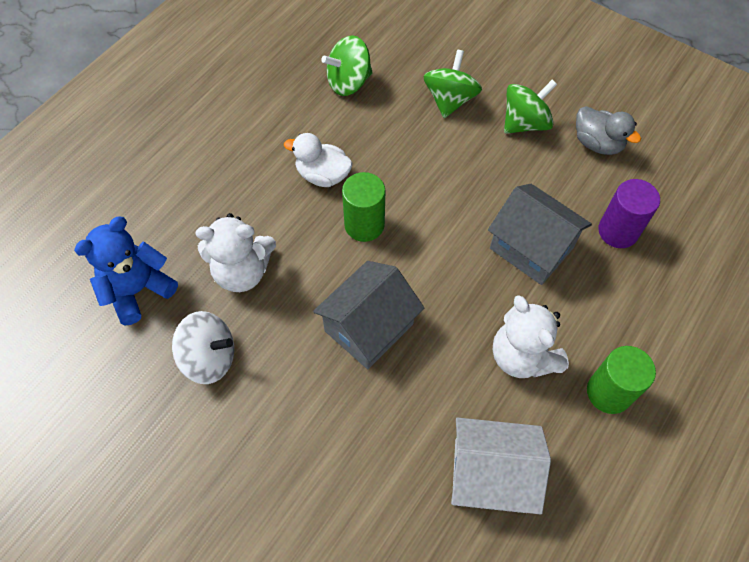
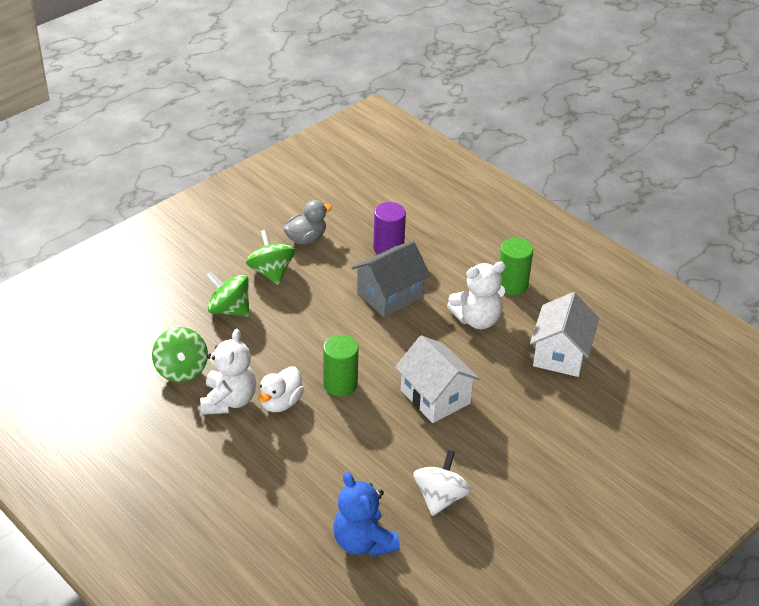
camera: 80 degrees left, 20 degrees down
(242, 272) = (364, 468): white teddy bear -> white teddy bear (229, 401)
(369, 327) = (435, 397): grey house -> white house

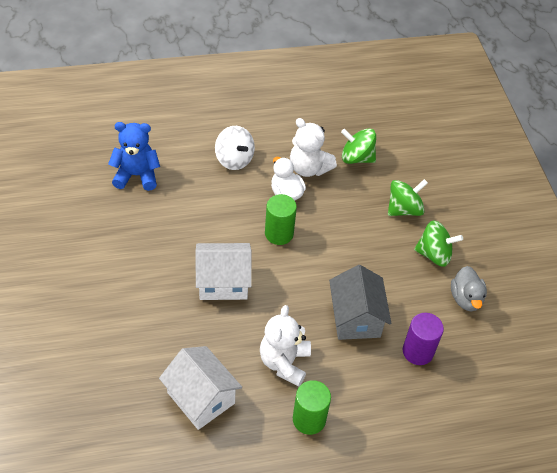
camera: 120 degrees right, 10 degrees up
(440, 497) = (134, 231): white spinning top -> white spinning top (234, 159)

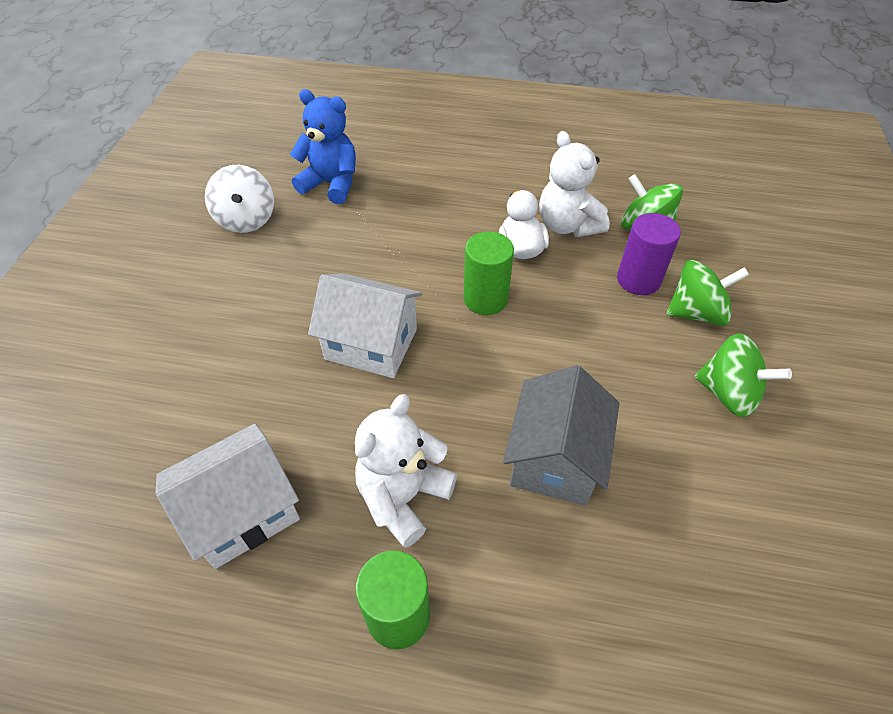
camera: 25 degrees right, 0 degrees up
(201, 398) = (242, 512): white house -> white house turned 75 degrees clockwise
(234, 159) = (467, 193): white spinning top -> white spinning top (246, 219)
(418, 351) = (647, 554): purple cylinder -> purple cylinder (638, 280)
(465, 299) = (767, 484): grey duck -> none

